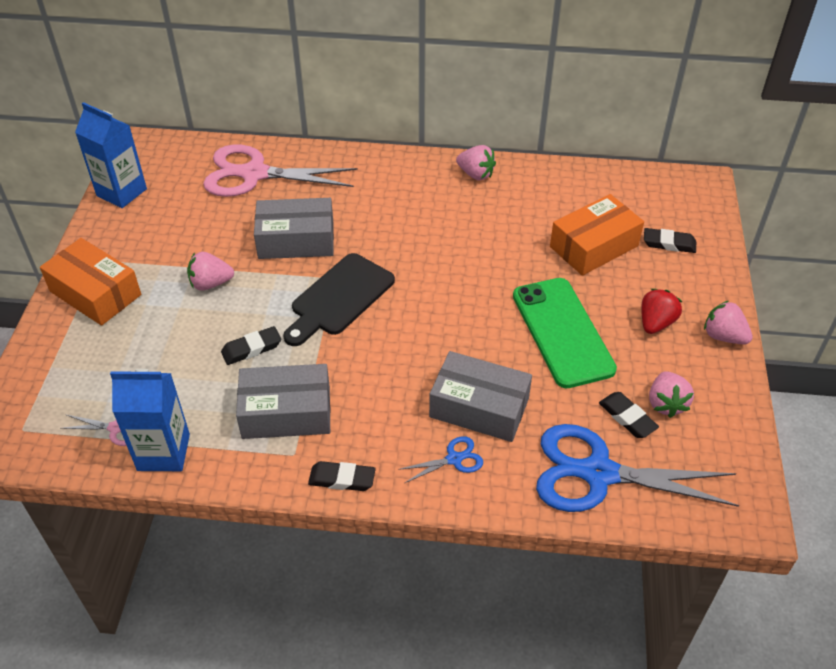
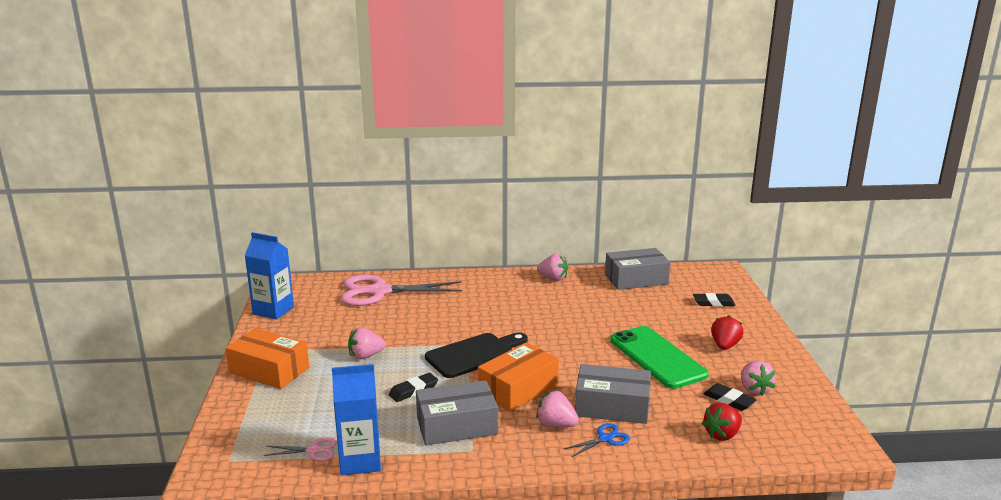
camera: 10 degrees left, 25 degrees down
(296, 240) = (427, 325): grey box -> grey box (636, 279)
(339, 298) = (474, 354): black cutting board -> black cutting board turned 150 degrees counterclockwise
(342, 479) = (518, 461): black eraser -> none
(594, 246) = (659, 309): orange box -> orange box (518, 389)
(598, 473) = (722, 435): blue scissors -> red strawberry
(723, 336) = (778, 348): pink strawberry -> pink strawberry (556, 424)

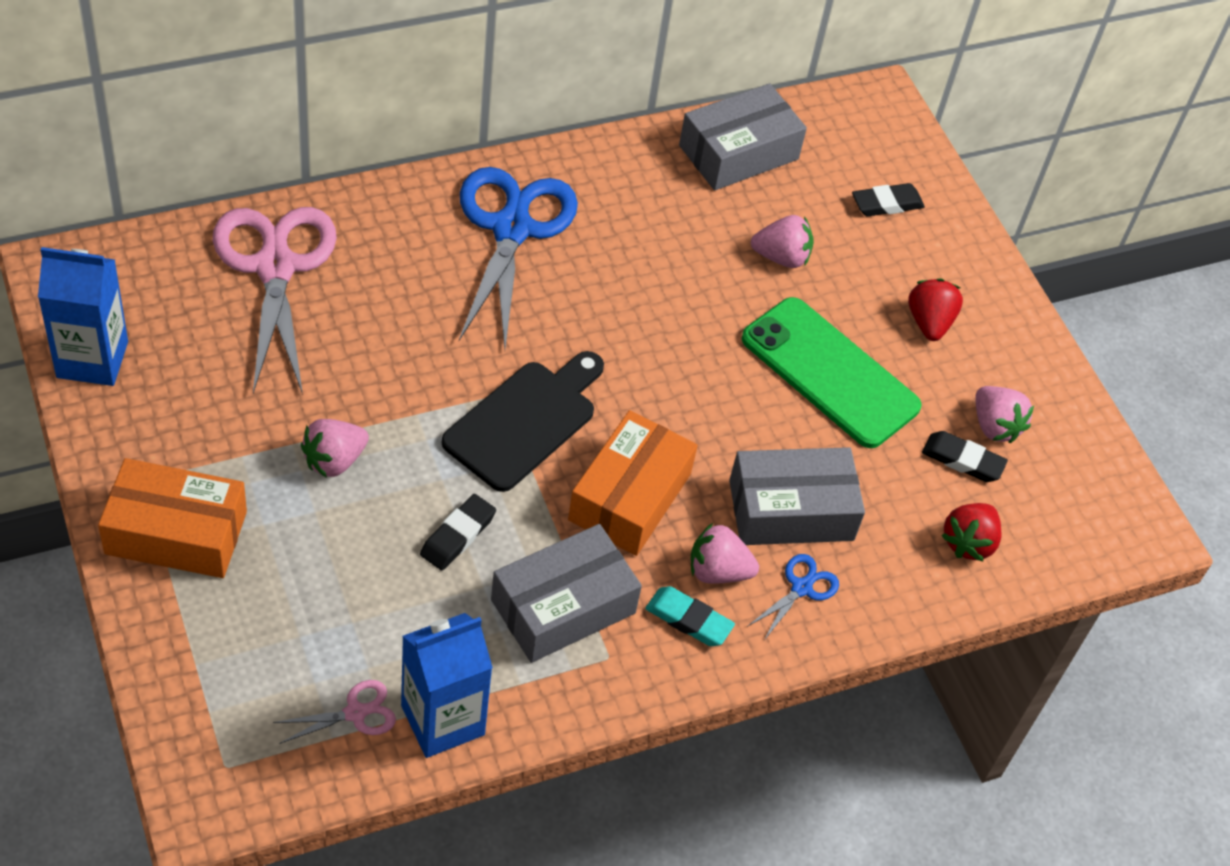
camera: 25 degrees left, 30 degrees up
(379, 292) = (275, 266): pink scissors -> pink scissors turned 105 degrees clockwise
(503, 291) = (511, 228): none -> blue scissors
(528, 442) = (688, 620): none -> turquoise eraser
(553, 278) = (589, 172): pink strawberry -> pink strawberry (781, 257)

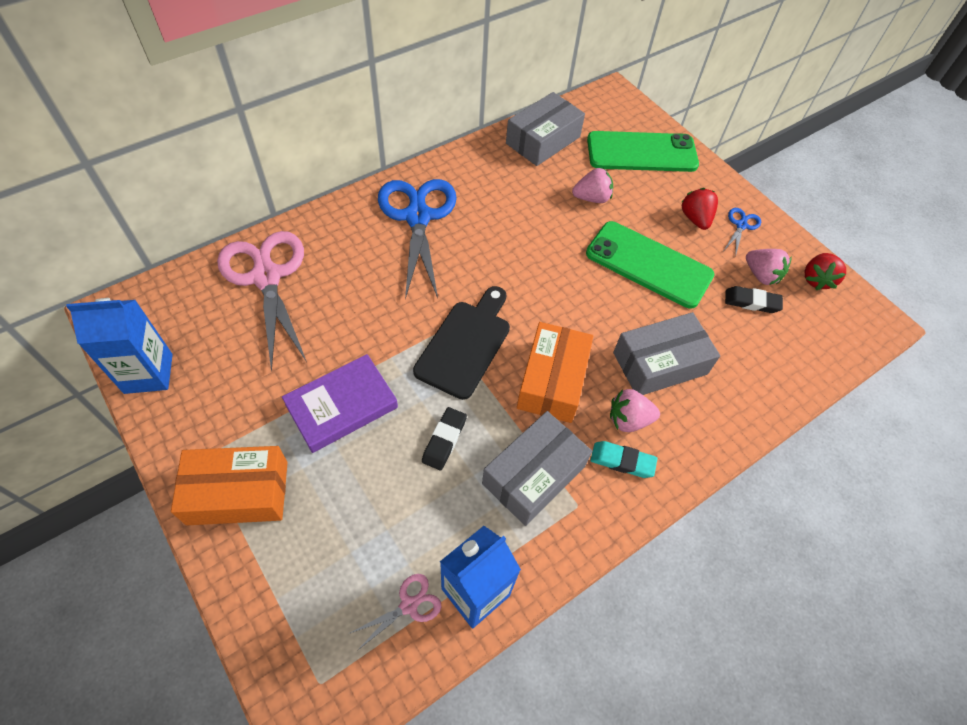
camera: 10 degrees left, 5 degrees up
(334, 460) = (342, 406): pink strawberry -> purple book
(801, 588) = (687, 417): blue scissors -> blue scissors (741, 225)
(887, 204) = (641, 152): black eraser -> green phone
(968, 542) = (778, 357): red strawberry -> red strawberry (816, 279)

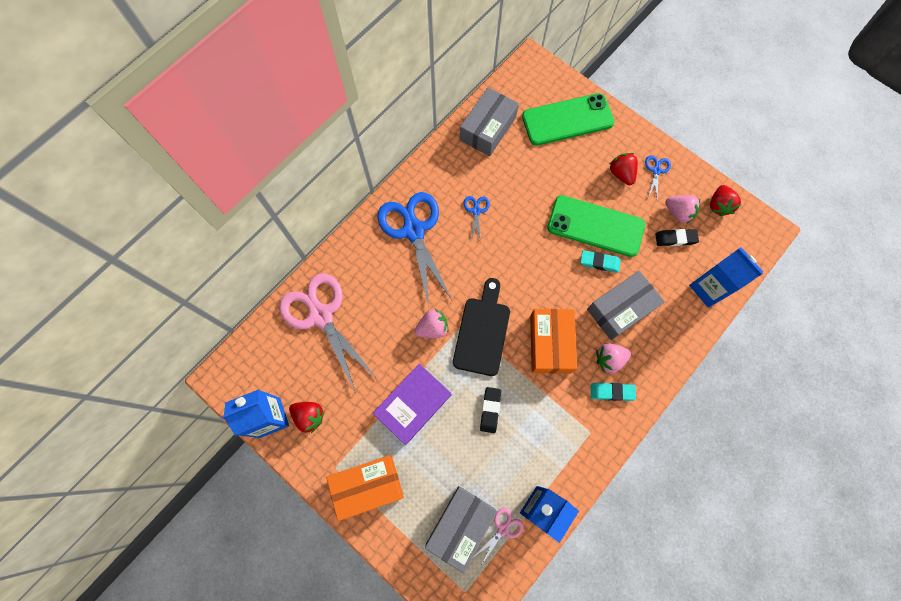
camera: 10 degrees left, 15 degrees up
(200, 385) = (309, 416): none -> red strawberry
(502, 215) = (476, 211): none -> blue scissors
(533, 474) = (556, 418): grey box -> grey box (460, 526)
(592, 198) = (539, 176): pink strawberry -> pink strawberry (432, 328)
(644, 304) = (599, 262): none -> turquoise eraser
(787, 369) = (709, 288): none -> blue carton

